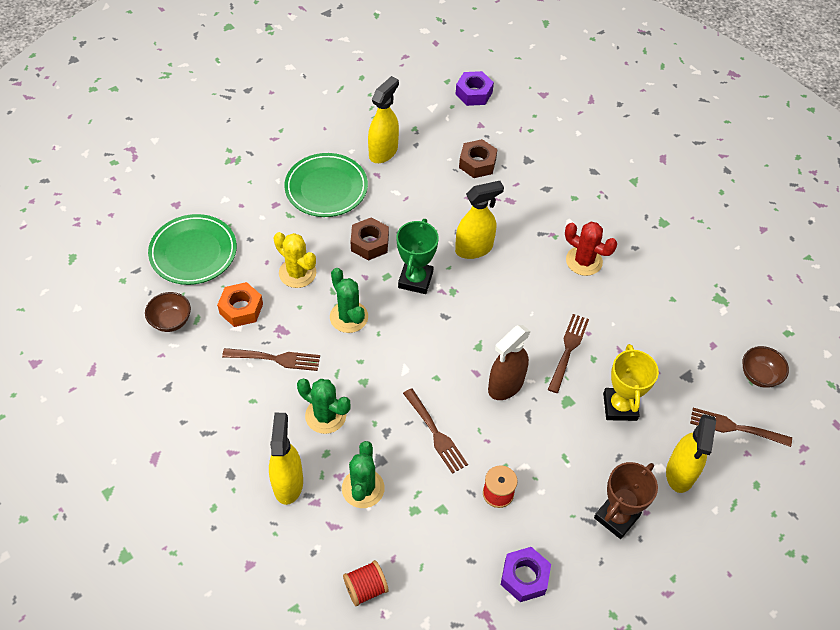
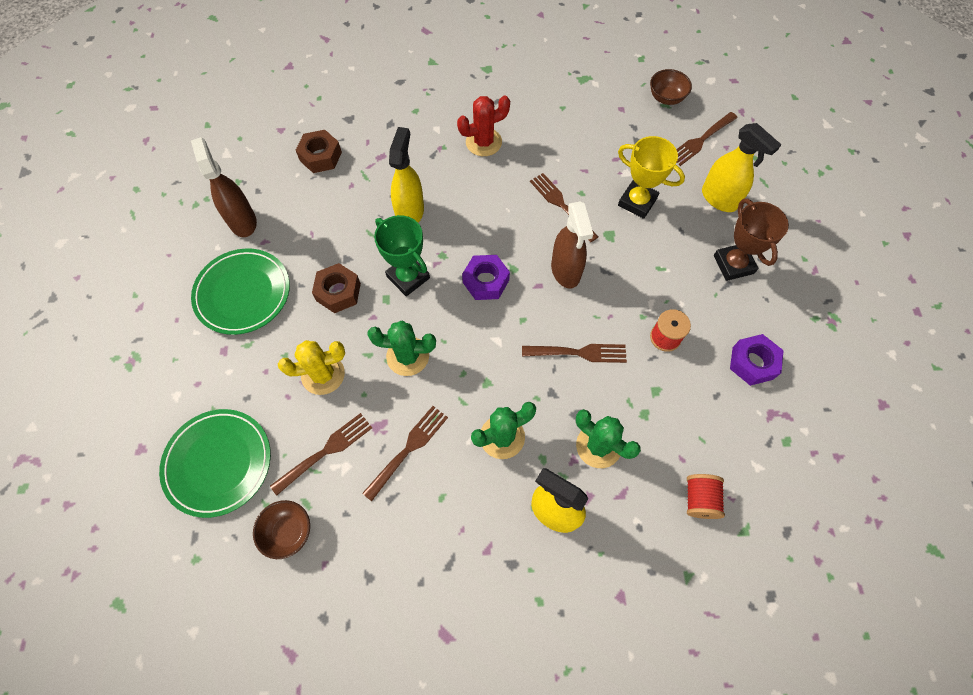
camera: 55 degrees left, 10 degrees up
(241, 309) = (326, 451): orange nut -> brown fork
(383, 152) = (242, 221): yellow spray bottle -> brown spray bottle
(474, 93) = (240, 113): purple nut -> purple nut (486, 281)

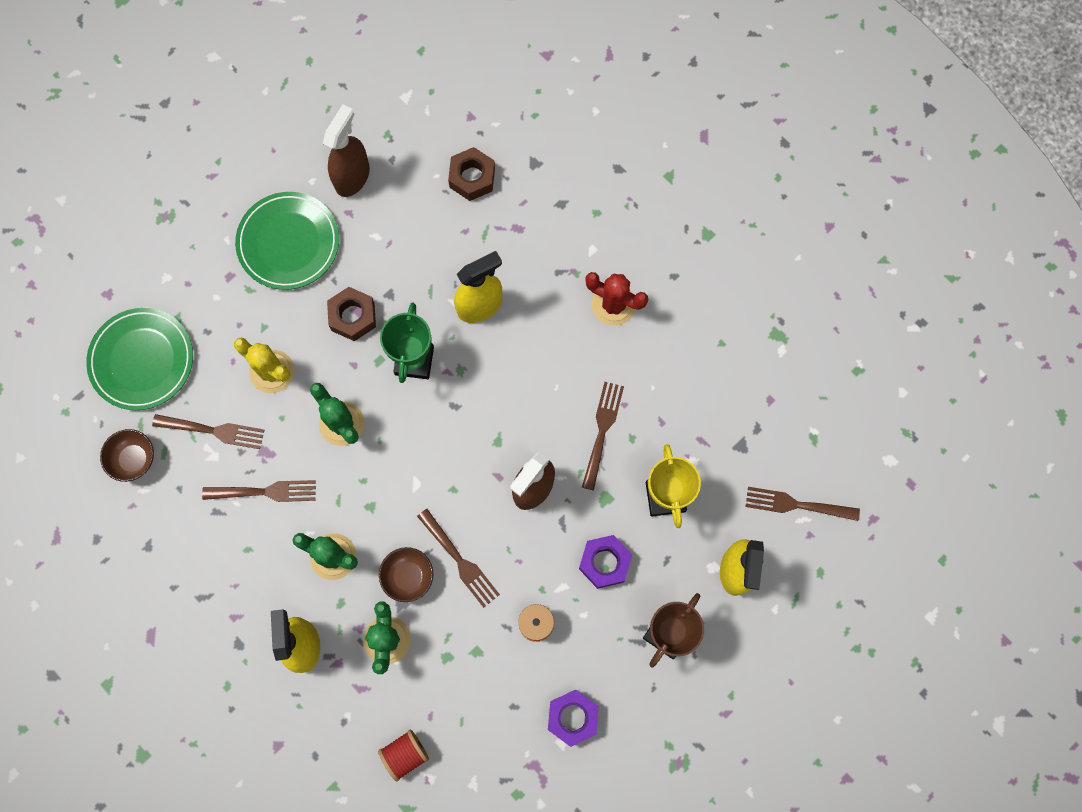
camera: 50 degrees right, 10 degrees up
(486, 281) = (465, 428): purple nut -> purple nut (604, 563)
(666, 98) = (823, 433): brown bowl -> brown bowl (408, 576)

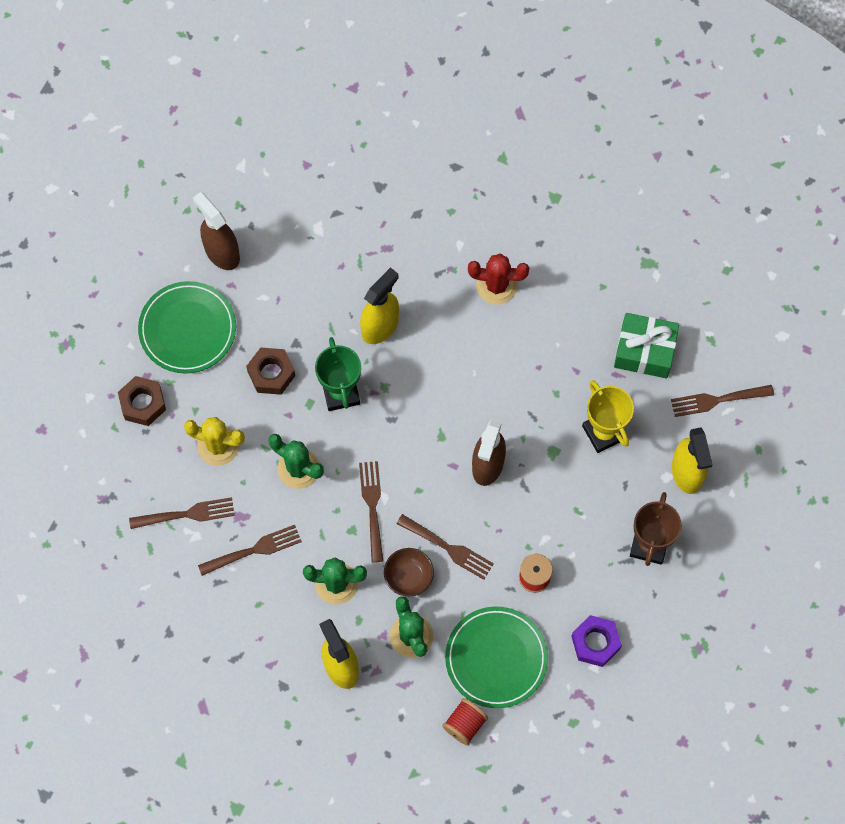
camera: 20 degrees left, 5 degrees down
(134, 459) = (125, 563): brown bowl -> none
(142, 360) = (97, 476): green plate -> green plate (496, 658)
(352, 177) = (222, 252): brown spray bottle -> brown spray bottle turned 45 degrees counterclockwise
(472, 178) = (329, 217): brown nut -> brown nut (143, 404)
(602, 431) = (528, 396): brown fork -> brown fork (372, 506)
(604, 563) = (573, 505): purple nut -> none
(739, 426) = (644, 351): none -> green gift

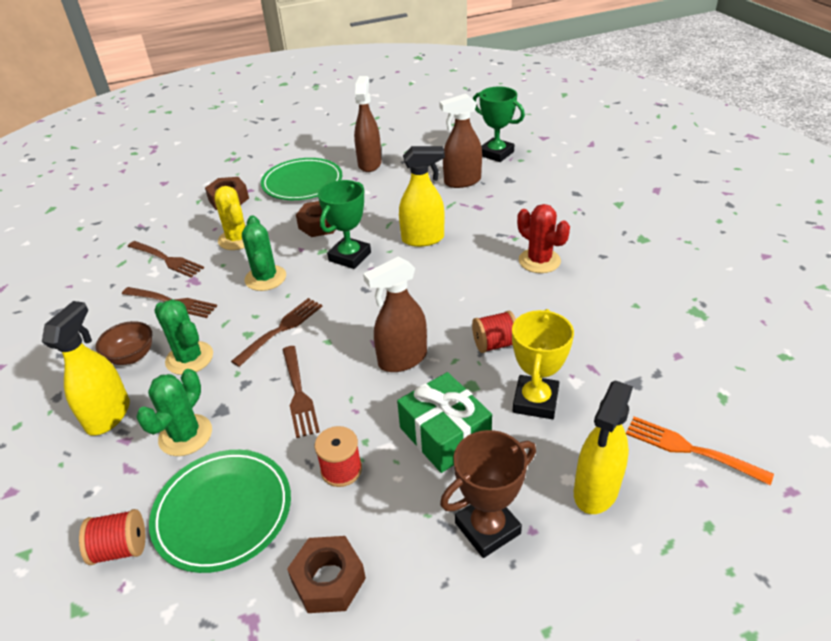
camera: 45 degrees right, 30 degrees down
(331, 149) = (496, 153): none -> green trophy
(339, 219) = (462, 181): none -> brown spray bottle
(408, 577) = (242, 391): brown bowl -> brown bowl (131, 356)
(537, 402) = (494, 344): none -> red spool
(595, 643) = (328, 580): purple nut -> brown nut
(644, 351) = (638, 367): green gift -> green gift (444, 434)
(717, 400) = (690, 449): brown fork -> orange fork

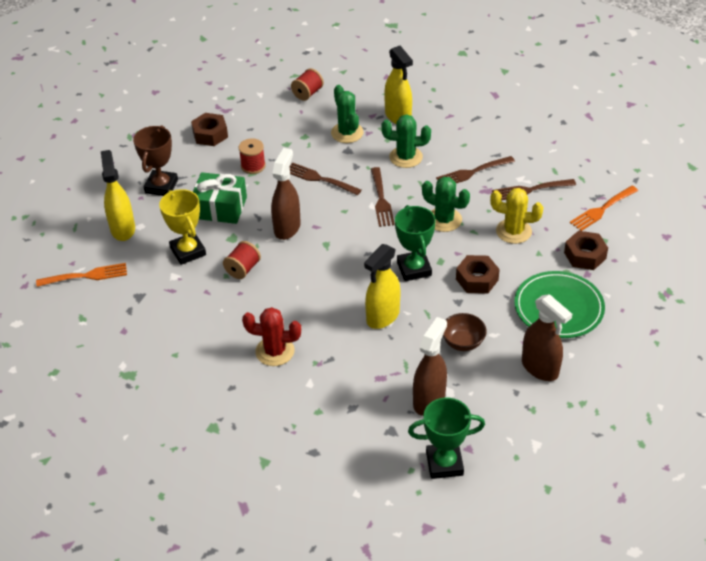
camera: 135 degrees right, 5 degrees up
(131, 356) = (438, 139): brown bowl -> brown bowl (463, 342)
(158, 218) = (602, 209): none -> orange fork
(223, 512) = (284, 124): green plate -> none

